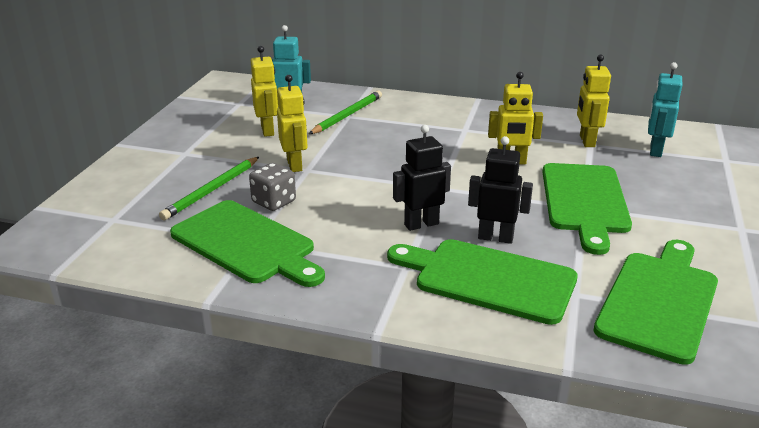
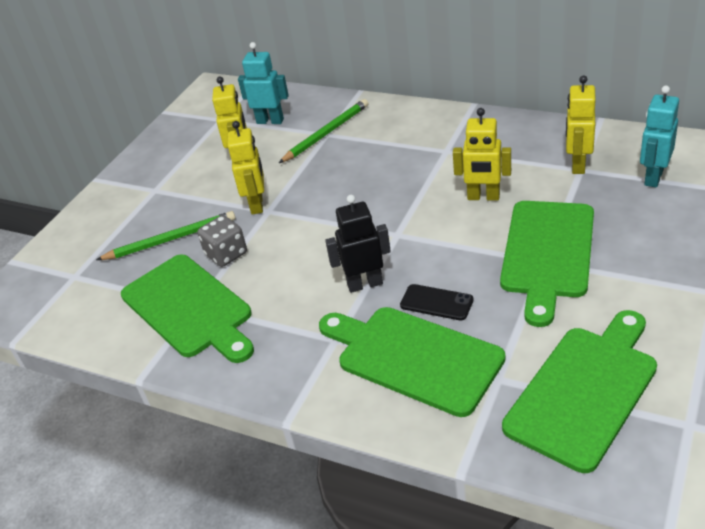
camera: 15 degrees right, 10 degrees up
(212, 190) = (171, 239): green pencil -> green pencil turned 150 degrees counterclockwise
(495, 237) = (436, 303): black robot -> black phone

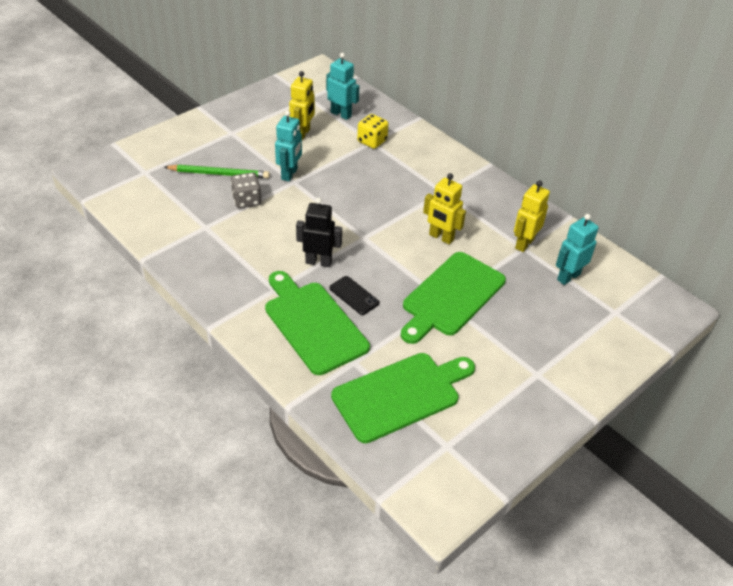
camera: 15 degrees right, 5 degrees up
(189, 308) = (200, 227): green cutting board -> none
(257, 204) = (289, 174): yellow robot -> turquoise robot
(326, 133) = (372, 141): green pencil -> yellow dice

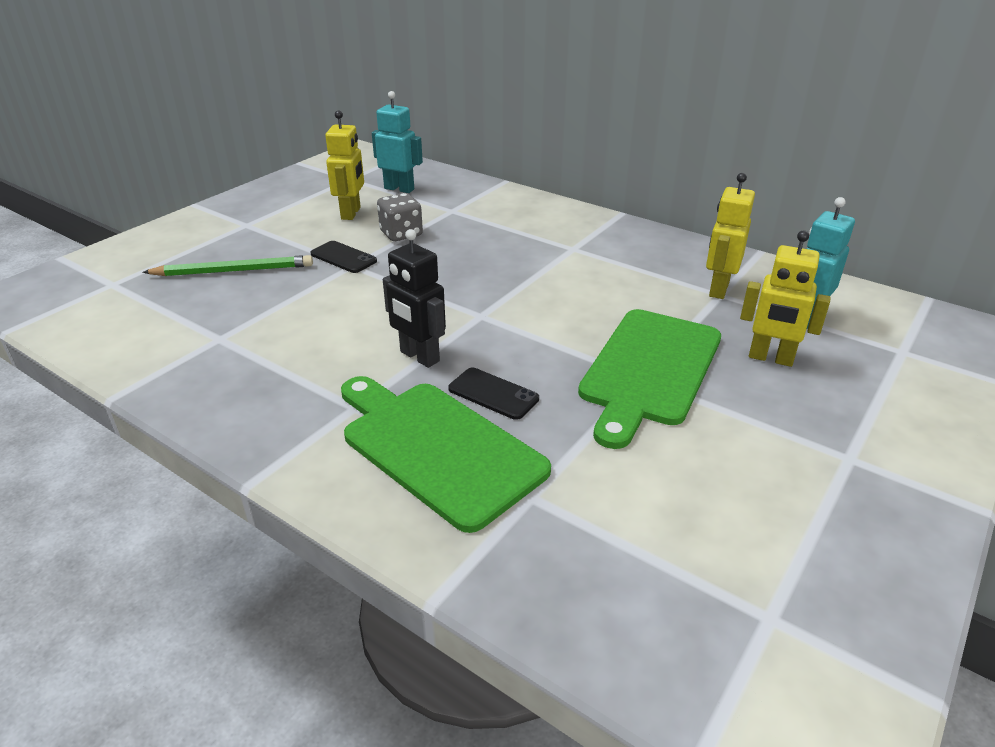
camera: 10 degrees left, 10 degrees down
(247, 200) = (283, 296): grey dice -> grey dice (401, 234)
(289, 174) = (343, 257): turquoise robot -> black phone
(318, 262) = (419, 357): black robot -> black robot turned 135 degrees counterclockwise
(372, 141) = (451, 209): yellow dice -> none
(400, 395) = (638, 538): green cutting board -> none
(441, 237) = (596, 299): yellow robot -> yellow robot (770, 358)

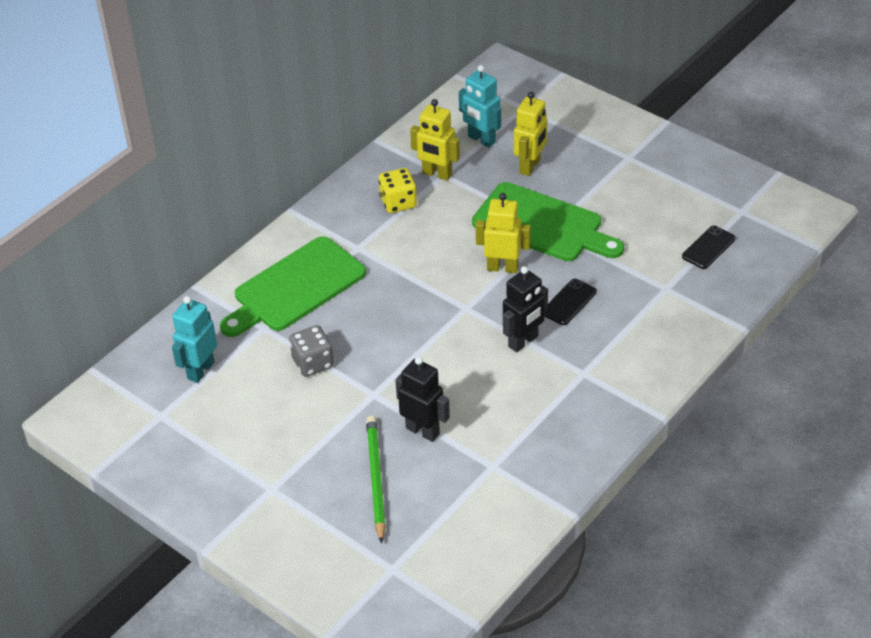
camera: 85 degrees left, 10 degrees up
(290, 293) = (423, 431): none -> black robot
(343, 257) = (358, 401): black phone -> black phone (708, 248)
(351, 213) = (258, 405): yellow robot -> yellow robot (502, 267)
(437, 448) = (625, 329): green cutting board -> green cutting board (295, 287)
(655, 267) = (398, 202): none -> yellow dice

